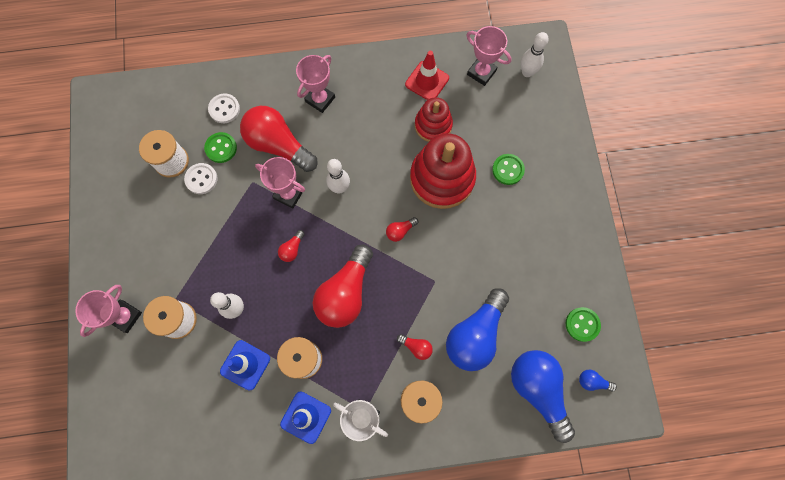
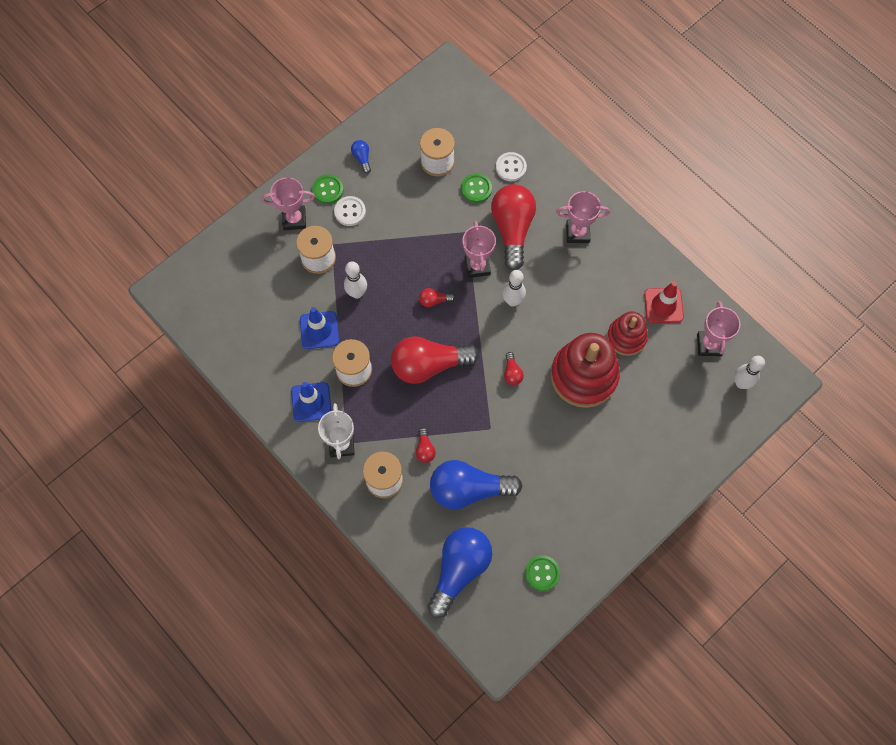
camera: 55 degrees right, 5 degrees down
(201, 179) = (439, 193): white button -> white button (350, 212)
(400, 231) = (512, 373): red light bulb -> red light bulb turned 120 degrees counterclockwise
(508, 170) = (634, 425): green button -> green button (328, 190)
(592, 381) = (498, 611): blue light bulb -> blue light bulb (362, 158)

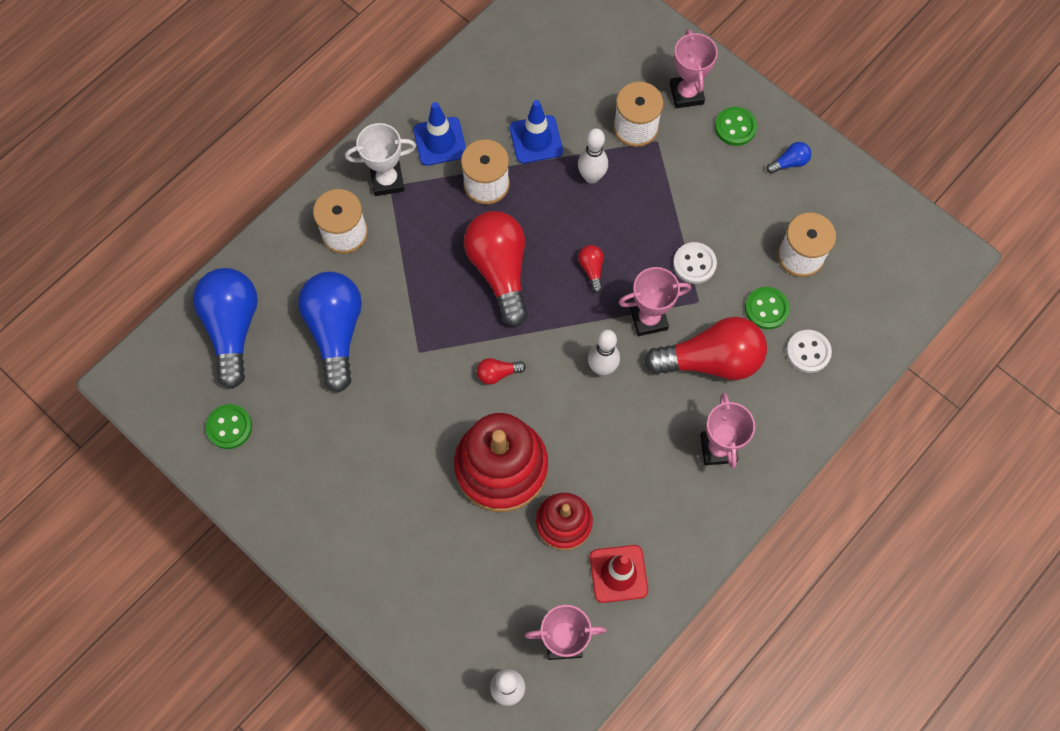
camera: 85 degrees right, 0 degrees up
(350, 212) = (707, 156): white button -> white button (694, 264)
(425, 449) = (386, 276): red light bulb -> none
(459, 570) = (233, 328): blue light bulb -> blue light bulb turned 120 degrees counterclockwise

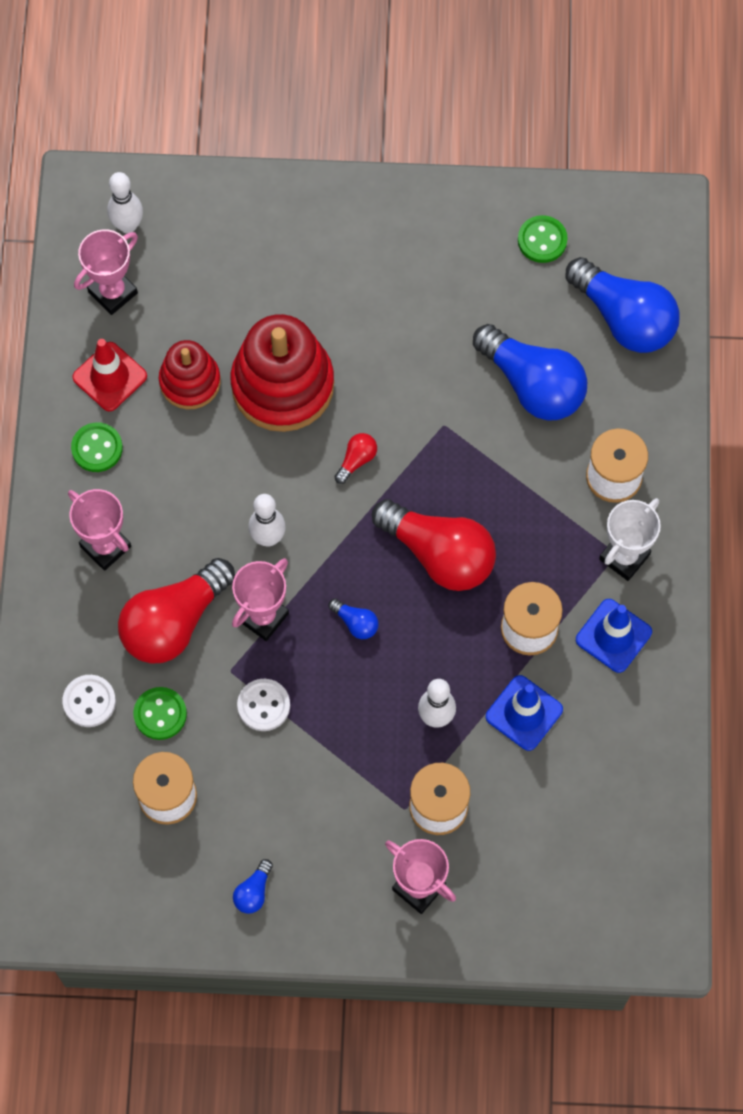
camera: 140 degrees right, 0 degrees up
(592, 269) = (355, 623): red light bulb -> blue light bulb
(735, 127) = (339, 888): green button -> green button (97, 448)

